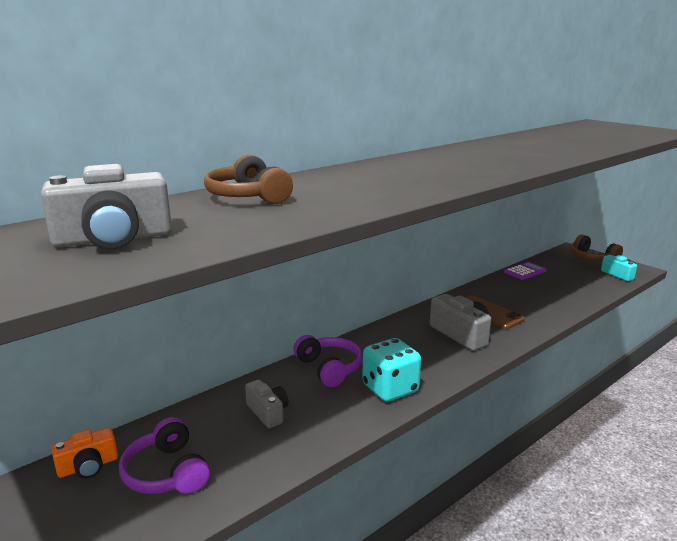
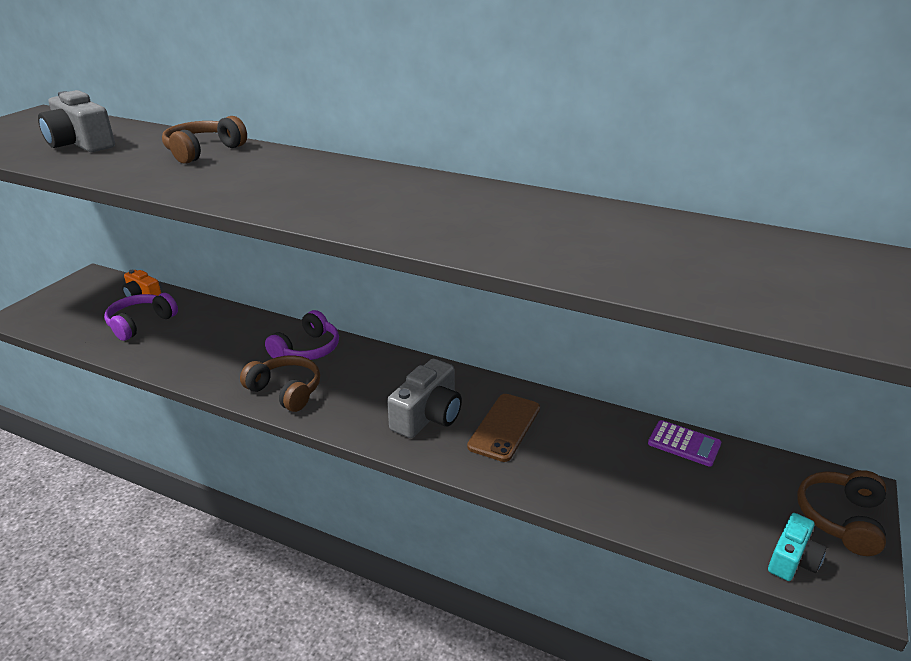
camera: 65 degrees right, 10 degrees up
(268, 412) = (224, 339): grey camera -> none
(390, 388) = (286, 391): turquoise dice -> brown headphones

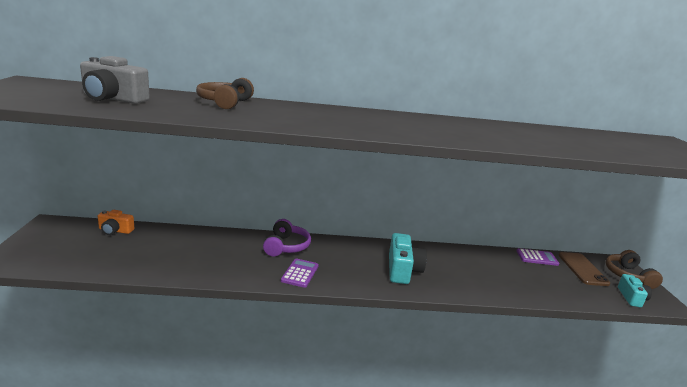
camera: 30 degrees left, 10 degrees down
(140, 323) = (136, 250): purple headphones -> none
(286, 391) = (300, 273): brown headphones -> purple calculator
(428, 415) = (402, 270): grey camera -> turquoise camera
(504, 427) = (449, 267): brown phone -> brown phone (582, 269)

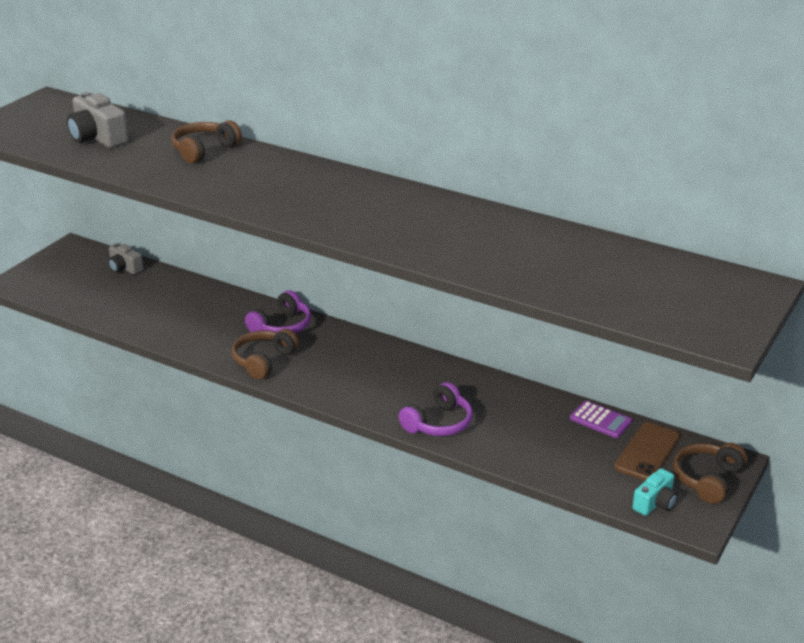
camera: 35 degrees right, 10 degrees up
(115, 230) = (124, 268): orange camera -> grey camera
(300, 273) = (263, 361): purple calculator -> brown headphones
(402, 270) = (385, 387): turquoise camera -> none
(464, 284) = (438, 423): none -> purple headphones

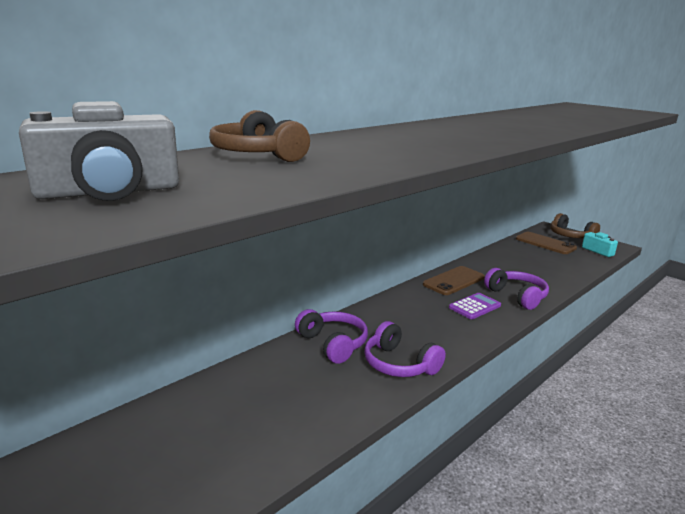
camera: 75 degrees left, 10 degrees down
(124, 268) = (74, 458): grey camera -> none
(263, 361) = (399, 364): brown headphones -> purple headphones
(453, 379) = (453, 281): none -> brown phone
(600, 420) = (511, 248): purple calculator -> purple calculator (474, 306)

